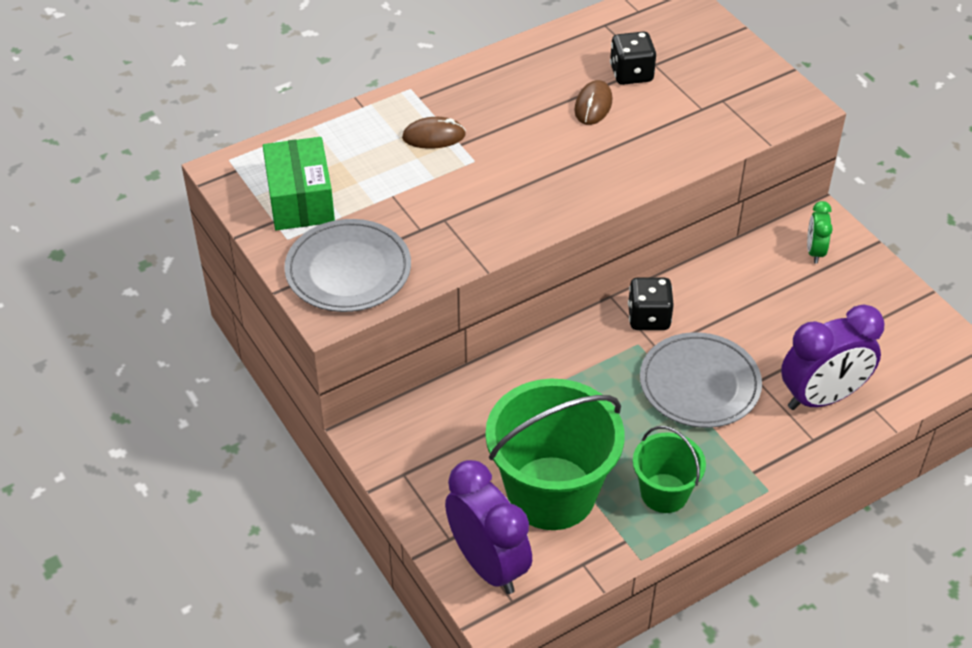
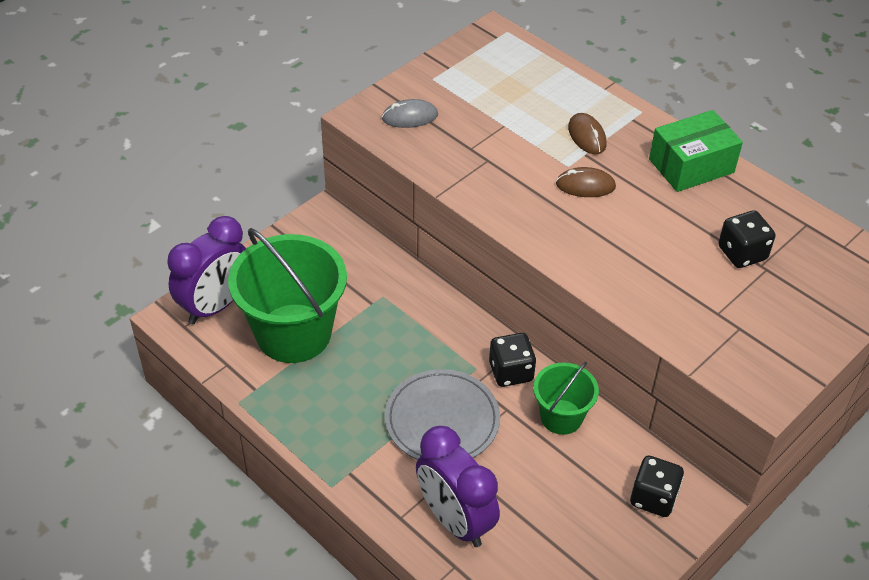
camera: 75 degrees right, 0 degrees up
(300, 200) = (477, 77): green box -> green box (691, 166)
(348, 270) = (410, 117): grey plate -> grey mouse
(593, 105) = (680, 232): brown mouse -> brown mouse (585, 185)
(664, 493) = (310, 409): green bucket -> green bucket (561, 417)
(815, 251) = (653, 498): green clock -> black dice

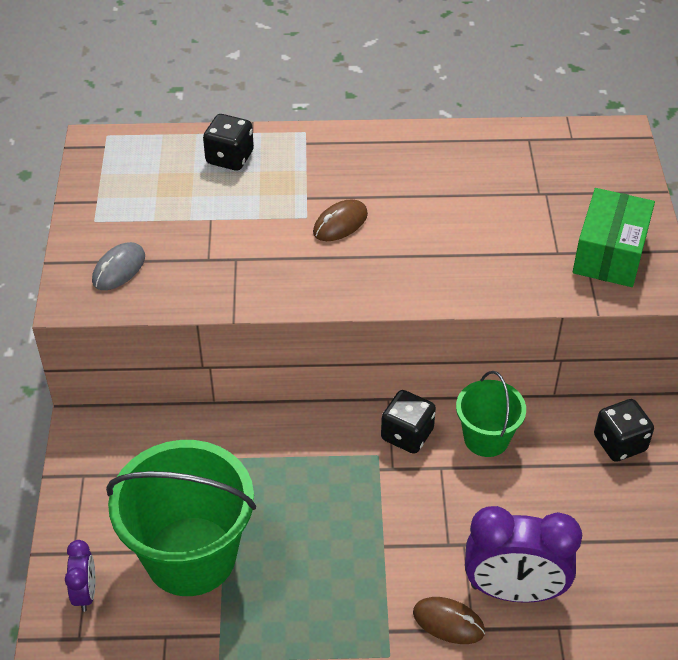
camera: 45 degrees left, 0 degrees up
(216, 306) = (85, 593): purple clock -> purple clock, size x0.51
(442, 420) = (405, 520): grey plate -> none
(587, 136) = (289, 181): brown mouse -> brown mouse (448, 622)
(691, 166) = (397, 150): green box -> green box (610, 254)
(742, 253) = (516, 193): black dice -> black dice (230, 158)

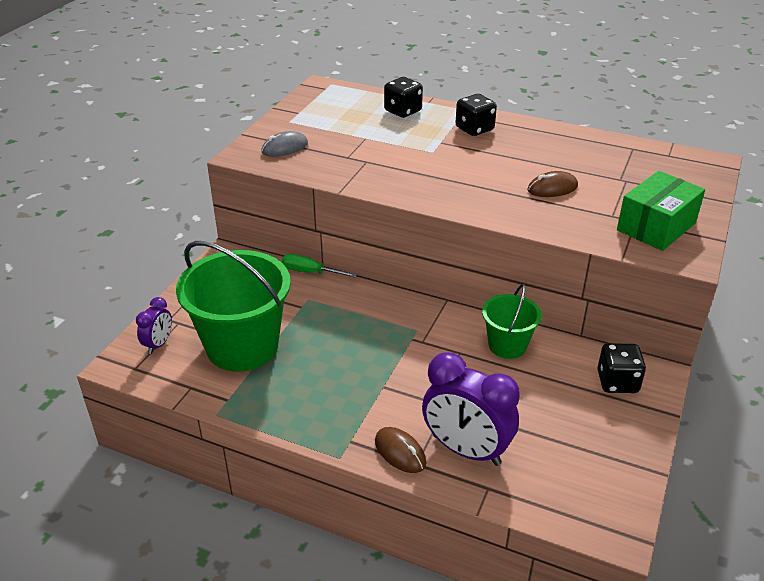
camera: 25 degrees right, 10 degrees down
(206, 417) = (310, 272): none -> green screwdriver
(340, 223) = (454, 160): brown mouse -> brown mouse (552, 188)
(407, 435) = (447, 324): black dice -> black dice (474, 129)

